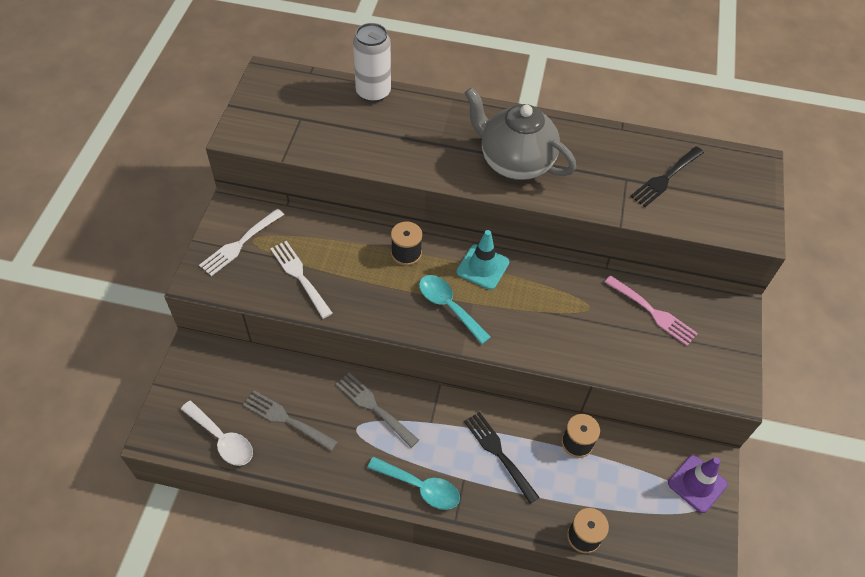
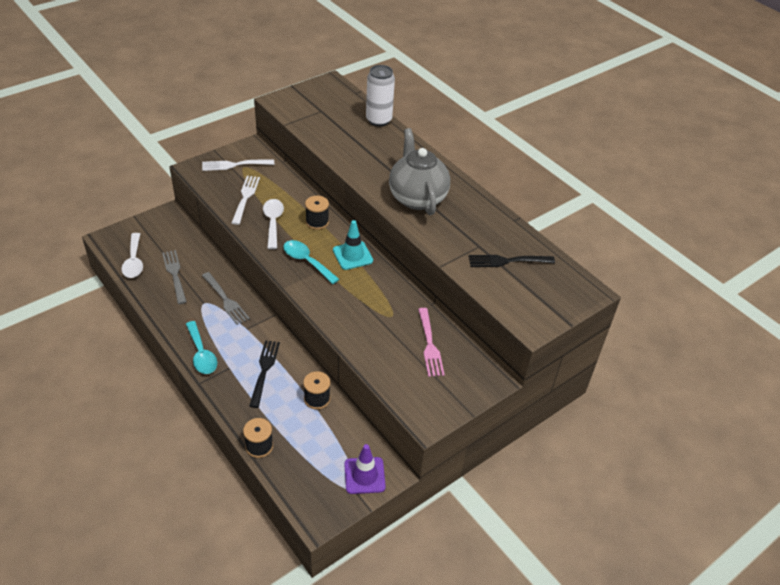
camera: 40 degrees right, 10 degrees down
(363, 286) = (273, 222): none -> white spoon
(374, 407) = (225, 300): grey fork -> grey fork turned 150 degrees clockwise
(449, 306) = (307, 261): turquoise spoon -> turquoise spoon turned 45 degrees counterclockwise

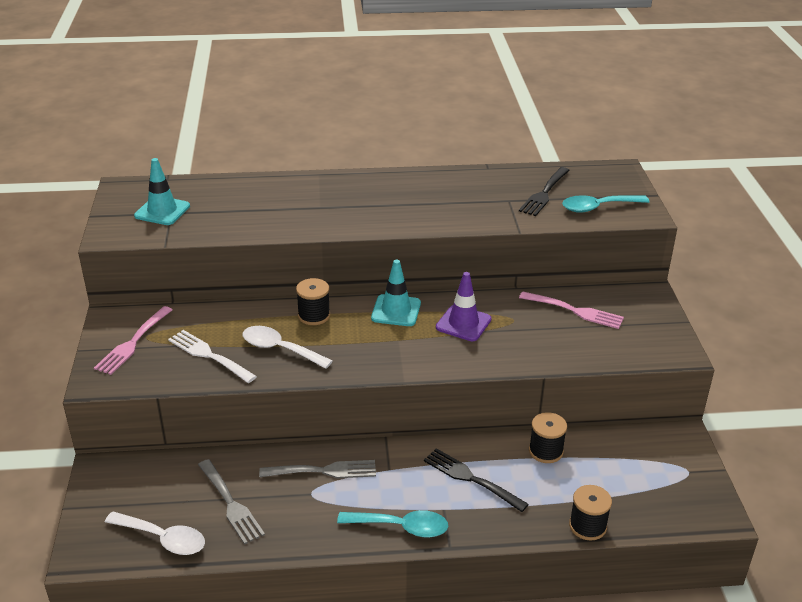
camera: 55 degrees left, 10 degrees down
(175, 274) = (230, 504): grey fork -> grey fork turned 135 degrees counterclockwise
(234, 165) = (133, 343): white fork -> pink fork
(307, 261) = (375, 347): turquoise spoon -> turquoise spoon (598, 207)
(319, 107) = (162, 211): none -> turquoise traffic cone
(364, 475) = (676, 456): purple traffic cone -> purple traffic cone (463, 323)
(378, 120) = (238, 182): white can -> none
(417, 197) = (399, 207): grey teapot -> none

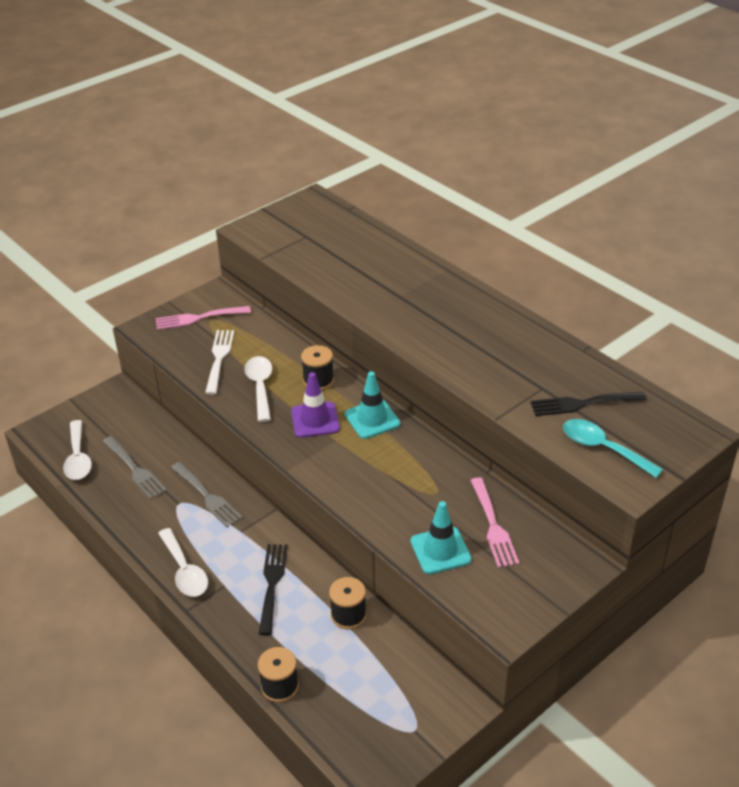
camera: 55 degrees right, 5 degrees up
(162, 211) = (303, 231): turquoise traffic cone -> turquoise traffic cone (440, 550)
(230, 504) = (135, 469): grey fork -> grey fork turned 60 degrees counterclockwise
(400, 527) = (184, 571): turquoise spoon -> white spoon
(463, 323) = (397, 465): purple traffic cone -> purple traffic cone (315, 420)

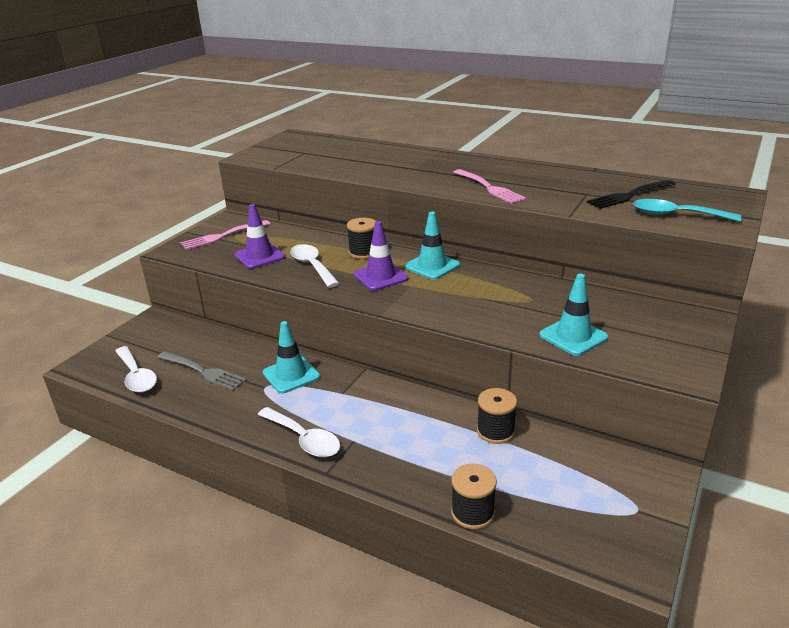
camera: 20 degrees left, 10 degrees down
(207, 496) = (291, 375): grey fork -> turquoise traffic cone
(219, 358) = (259, 256): white fork -> purple traffic cone
(272, 584) = (402, 426): black fork -> none
(493, 526) = (602, 309): pink fork -> pink fork (489, 188)

